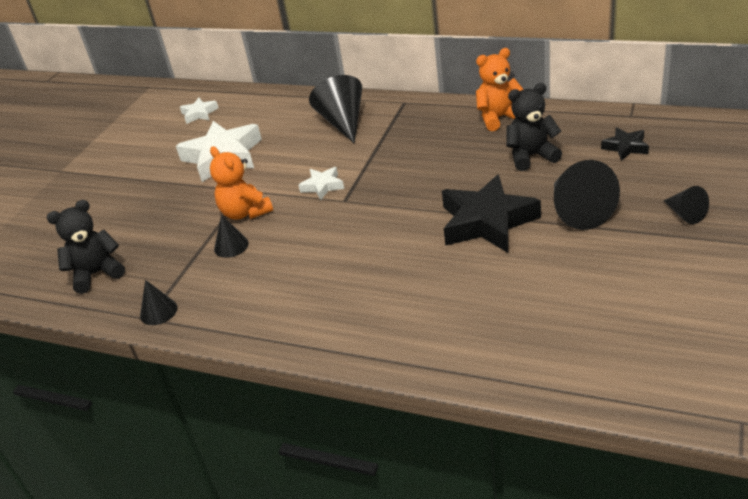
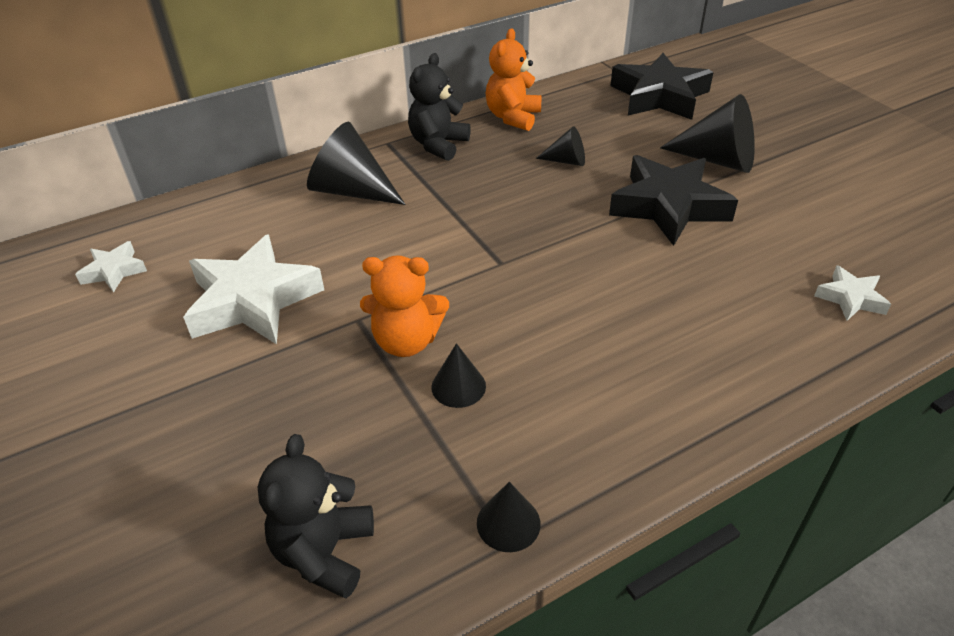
camera: 55 degrees left, 5 degrees up
(322, 186) = (450, 263): white star -> white star (850, 298)
(531, 156) = (601, 136): black teddy bear -> black teddy bear (438, 145)
(625, 147) = (659, 96): black star -> black star, size x2.04
(685, 214) = (787, 124): black cone -> black cone (566, 161)

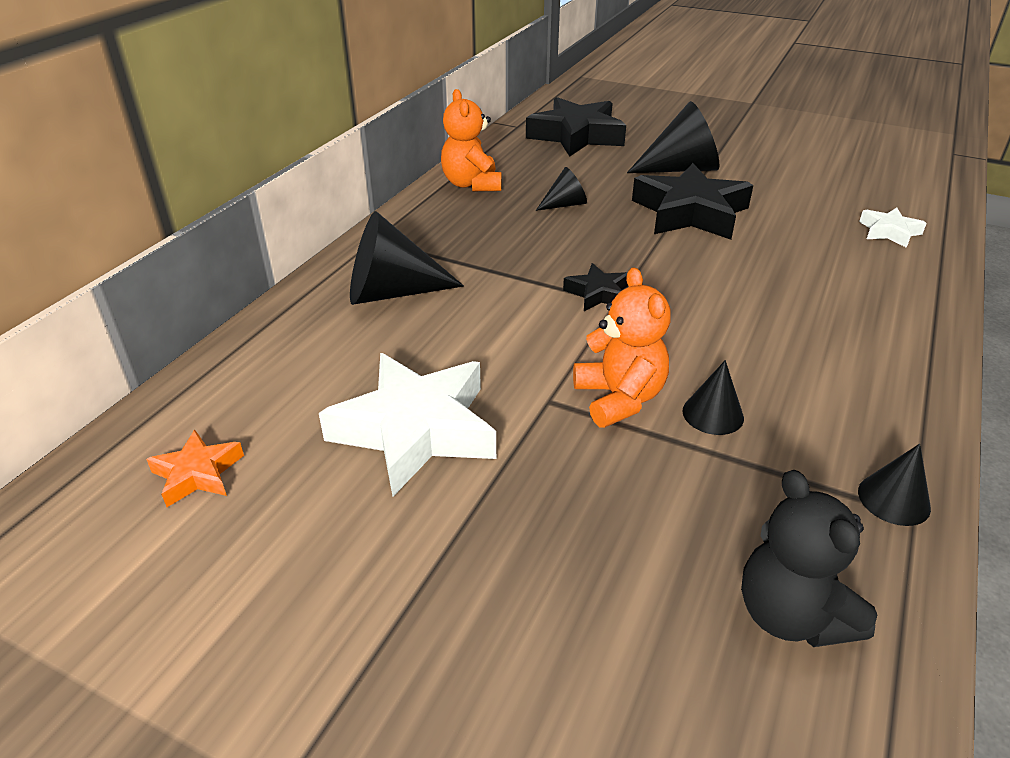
camera: 35 degrees left, 5 degrees down
(114, 271) = (198, 474): white star -> orange star
(406, 341) = (619, 398): orange teddy bear -> orange teddy bear turned 75 degrees counterclockwise
(438, 145) = (429, 226): black teddy bear -> none
(495, 250) = (598, 293): none -> black star

